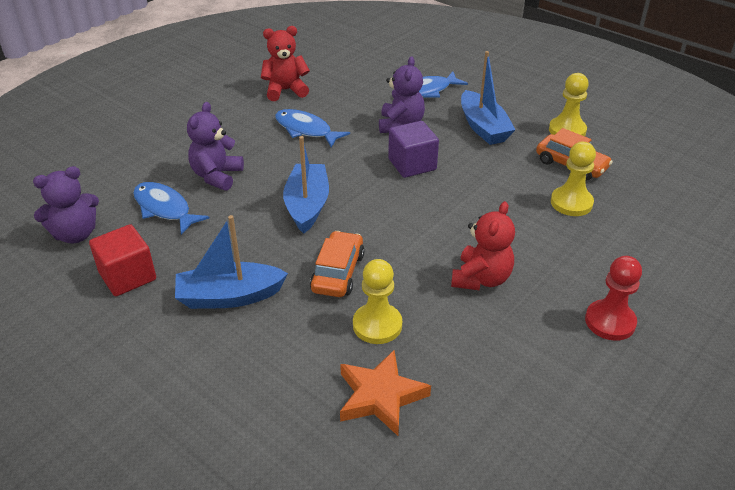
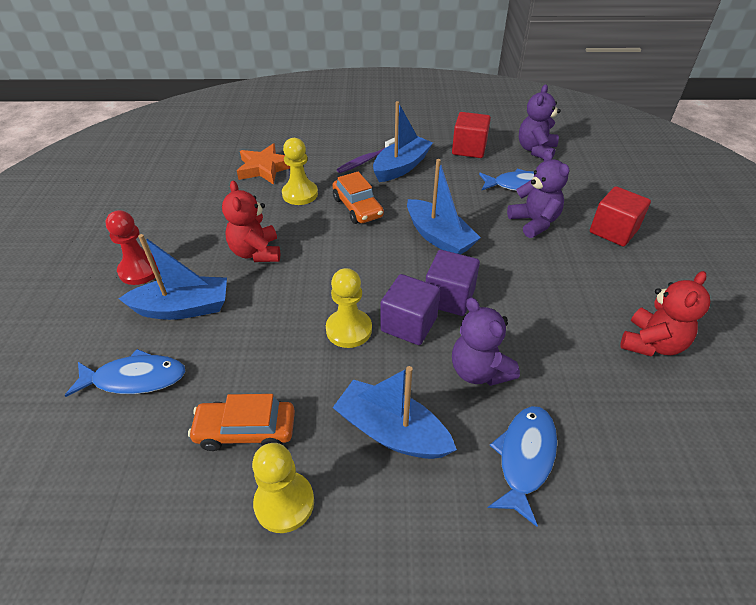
camera: 140 degrees right, 5 degrees up
(177, 141) = (613, 231): none -> red cube
(250, 330) = (367, 160): none -> purple toothbrush
(306, 130) = (549, 304): blue fish -> blue fish (135, 378)
(363, 164) = (449, 297): none -> purple cube
(571, 203) = (219, 369): yellow pawn -> yellow pawn (349, 330)
(580, 261) = (183, 308): none -> blue boat

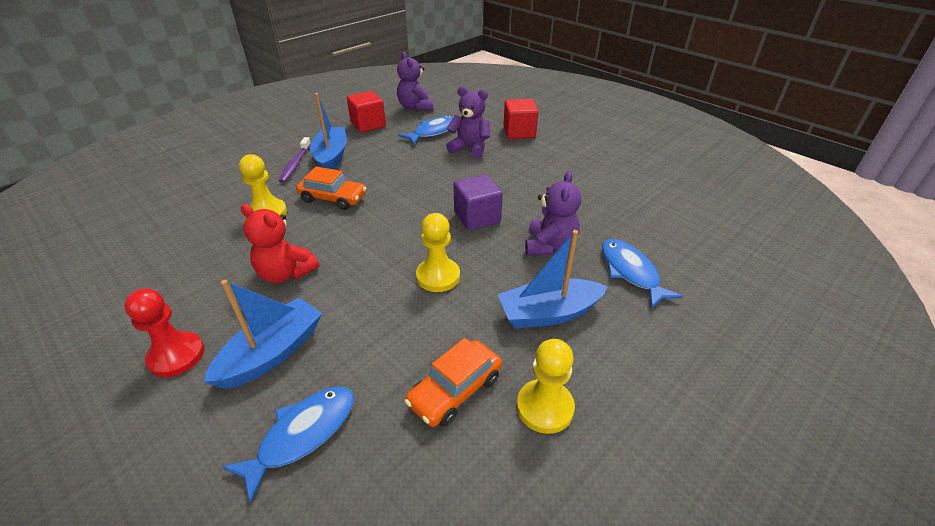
camera: 45 degrees left, 5 degrees down
(265, 168) = (202, 211): orange star -> none
(409, 324) = (473, 247): purple cube -> none
(439, 237) = (421, 186): blue boat -> none
(479, 371) = (549, 246): purple teddy bear -> purple teddy bear turned 90 degrees counterclockwise
(651, 343) = (609, 177): red teddy bear -> none

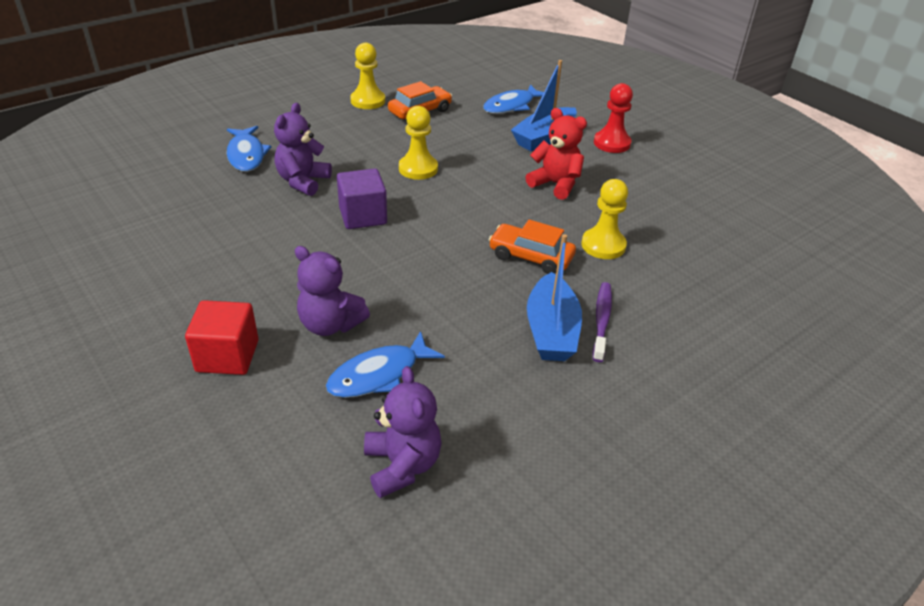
camera: 175 degrees left, 0 degrees up
(368, 124) = (501, 411): red cube -> none
(548, 313) = (337, 138): blue boat -> none

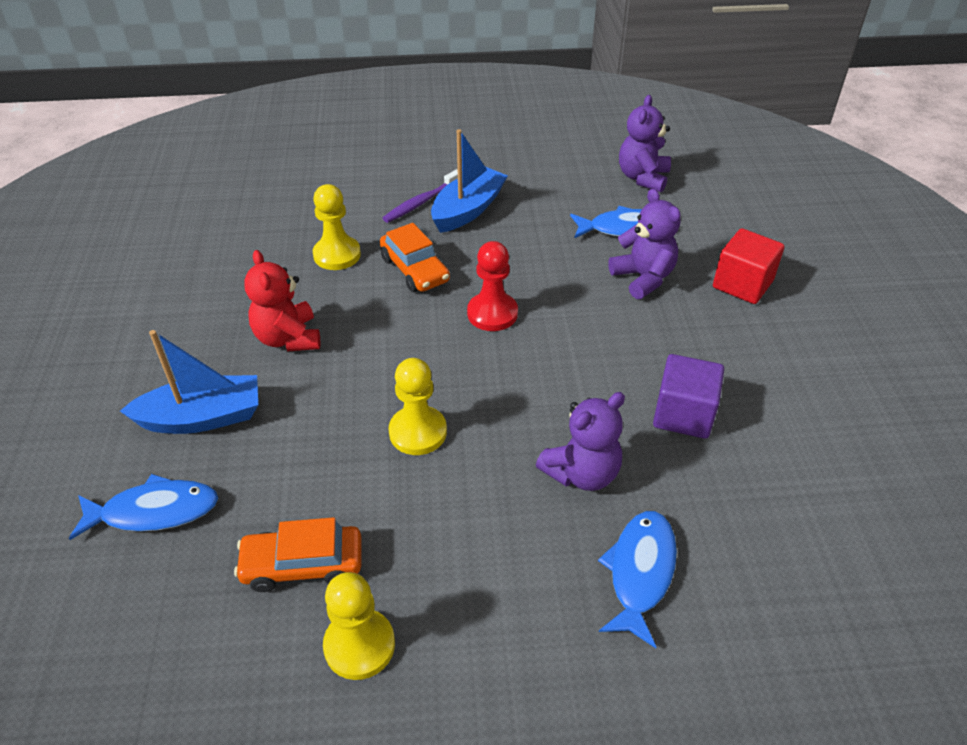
camera: 145 degrees left, 5 degrees up
(363, 216) = (540, 383): purple cube -> purple cube (683, 414)
(612, 143) = (138, 371): red pawn -> red pawn (492, 313)

